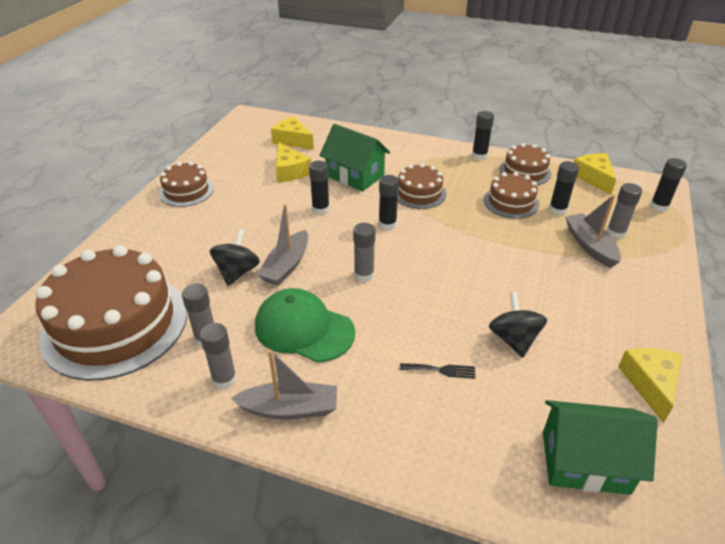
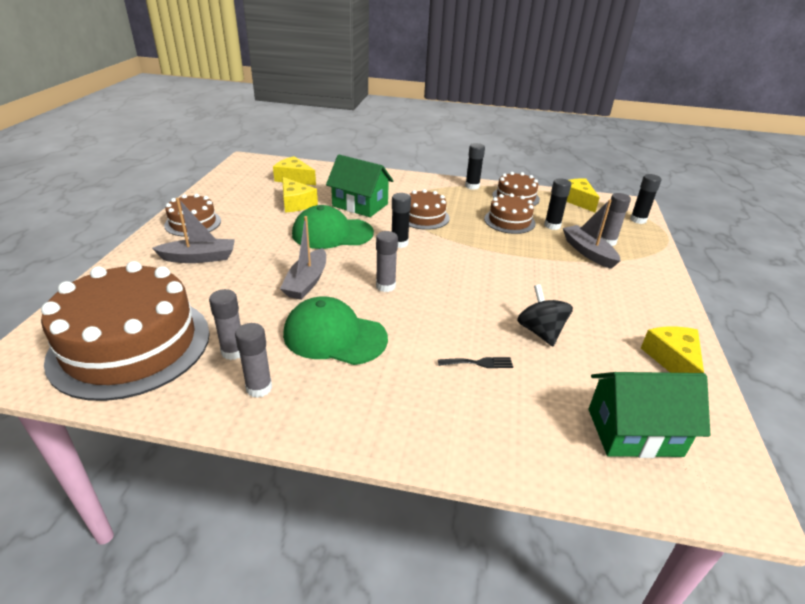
camera: 10 degrees left, 5 degrees down
(237, 272) = (257, 290): black spinning top -> none
(290, 408) = (333, 409): grey boat -> grey boat (199, 258)
(320, 209) = (332, 233): black glue stick -> green cap

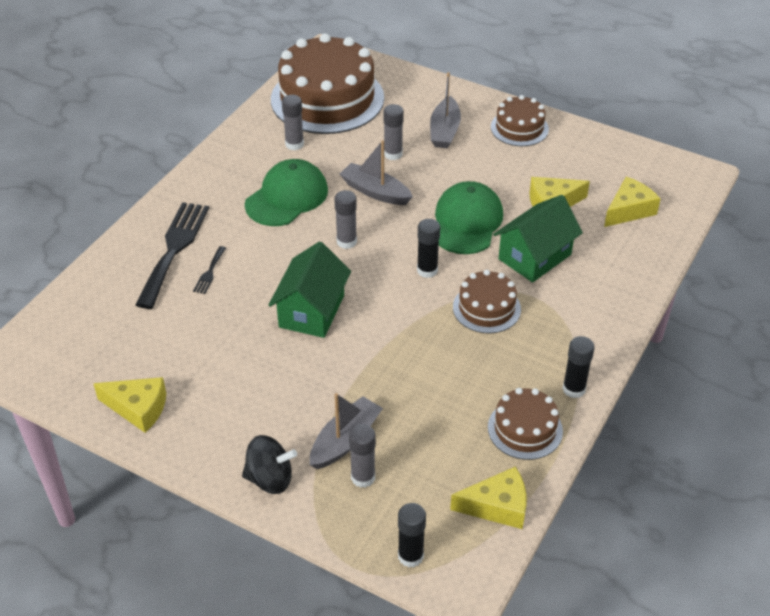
camera: 110 degrees right, 10 degrees up
(259, 388) = (248, 153): grey glue stick -> grey glue stick (393, 154)
(462, 403) = (174, 249): none -> black fork
(509, 221) = (451, 391): brown cake -> none
(540, 332) = (226, 328): black spinning top -> black spinning top (270, 479)
(552, 225) = (425, 434): black glue stick -> none
(588, 252) = (345, 440): grey boat -> grey boat turned 45 degrees counterclockwise
(634, 432) = (89, 335): green house -> green house (312, 311)

